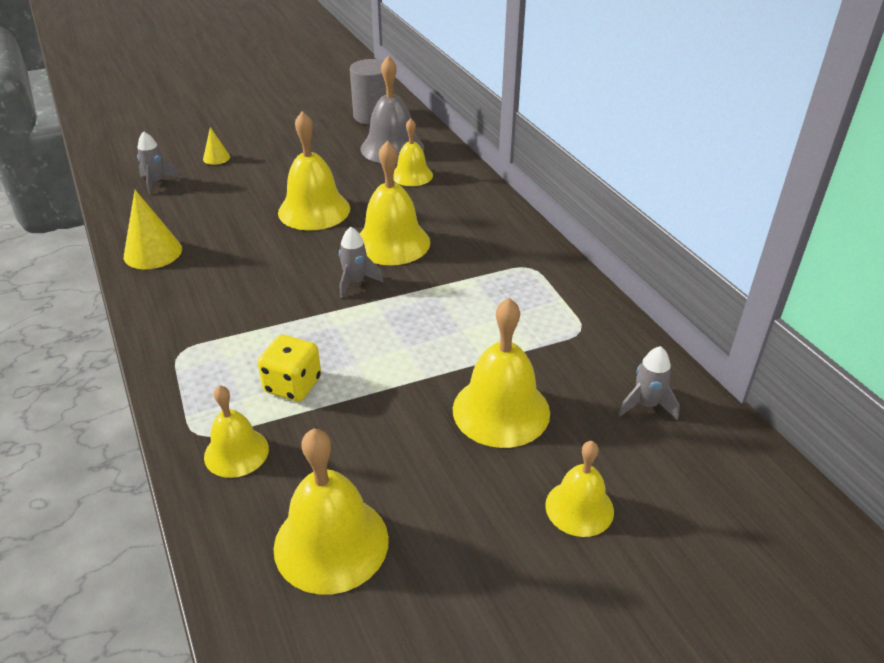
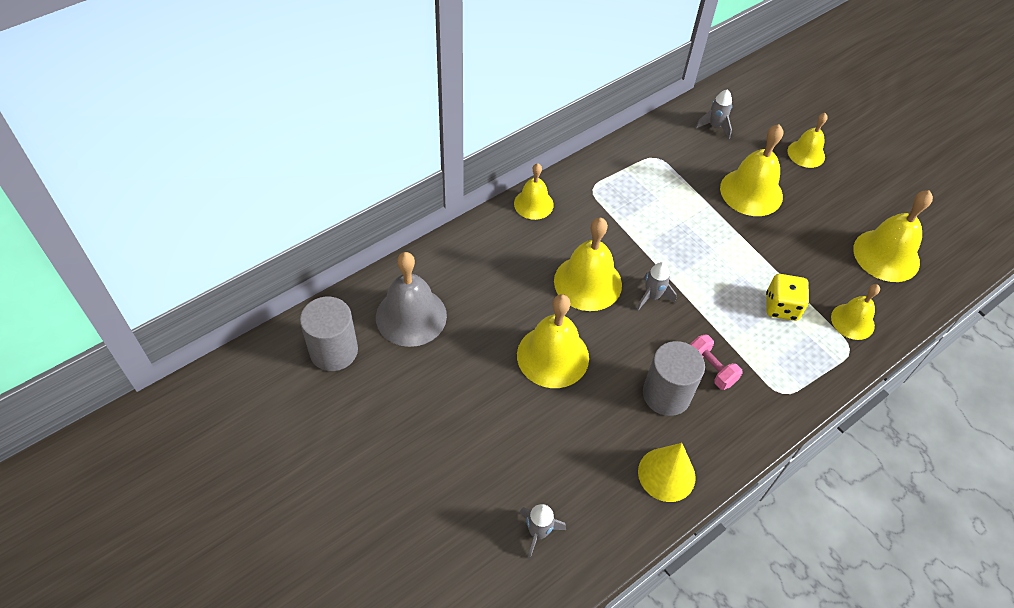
camera: 105 degrees left, 15 degrees up
(216, 158) = (467, 489): yellow cone -> none
(232, 268) = (666, 394): none -> grey cylinder
(243, 304) = (710, 369): none -> pink dumbbell
(412, 175) = (466, 288): yellow bell -> yellow bell (533, 204)

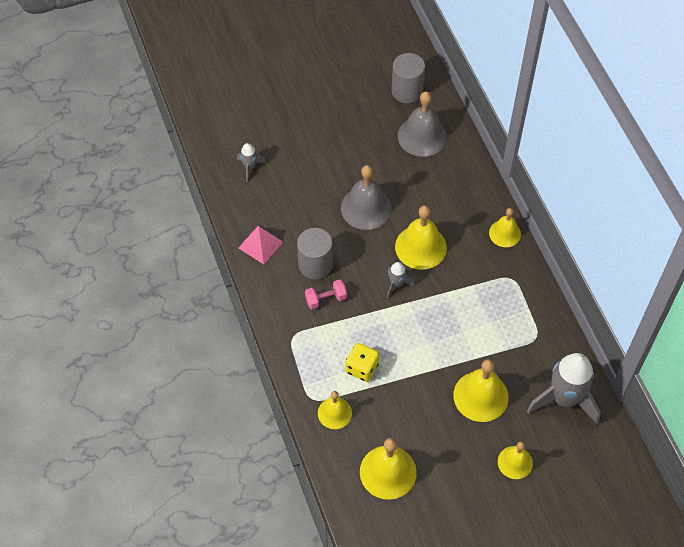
camera: 110 degrees right, 5 degrees up
(553, 356) = (366, 208): yellow bell -> grey bell
(666, 474) = (260, 245): yellow cone -> pink pyramid
(715, 126) = (564, 399): grey rocket -> grey rocket, size x2.15

